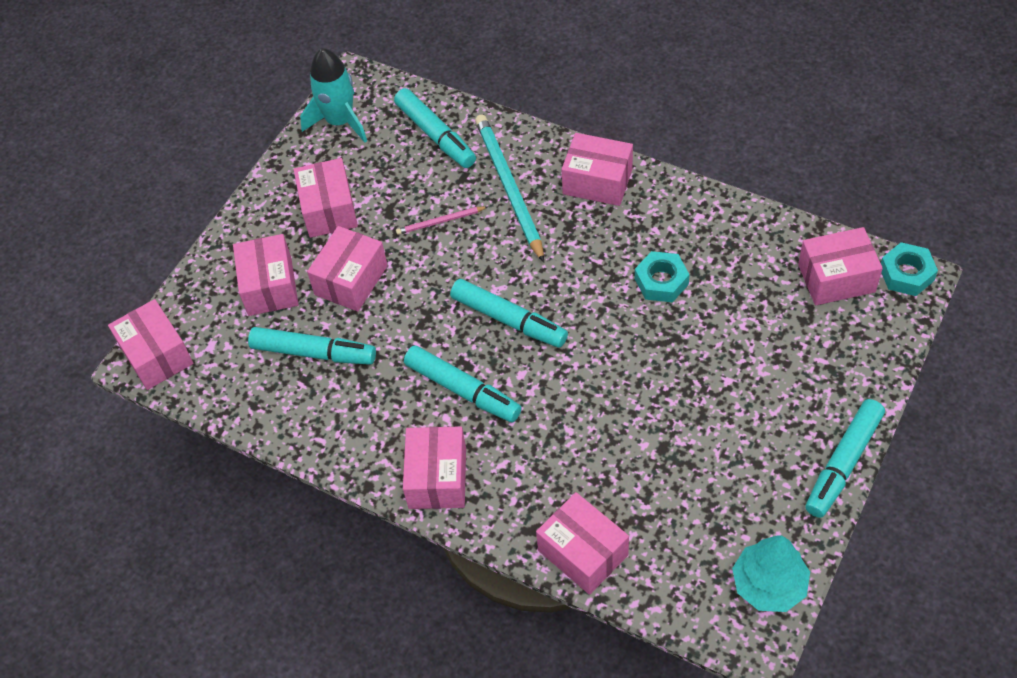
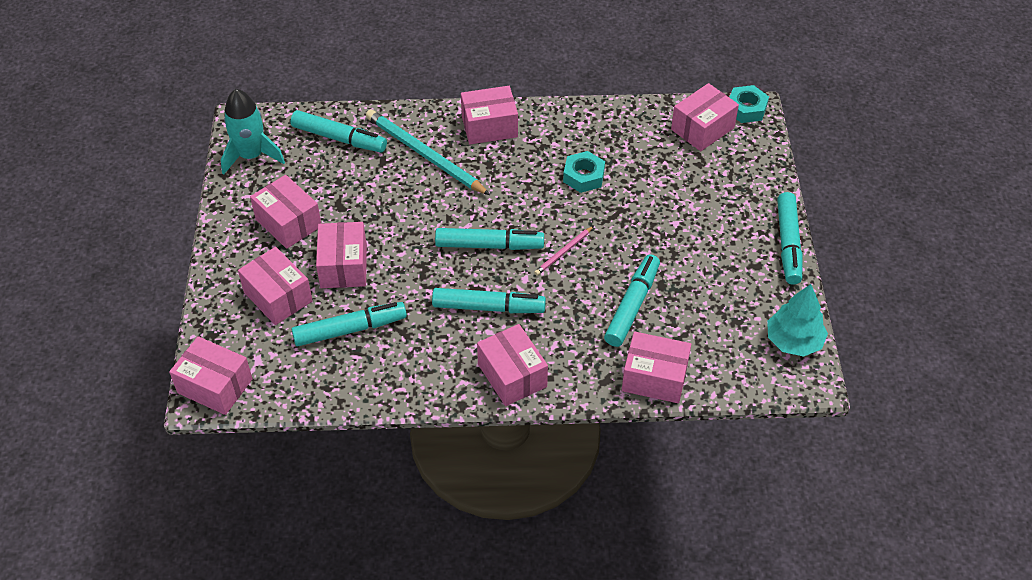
camera: 35 degrees left, 5 degrees down
(440, 222) = (387, 198): pink pencil -> pink pencil (563, 252)
(614, 457) = (632, 306): none -> turquoise marker

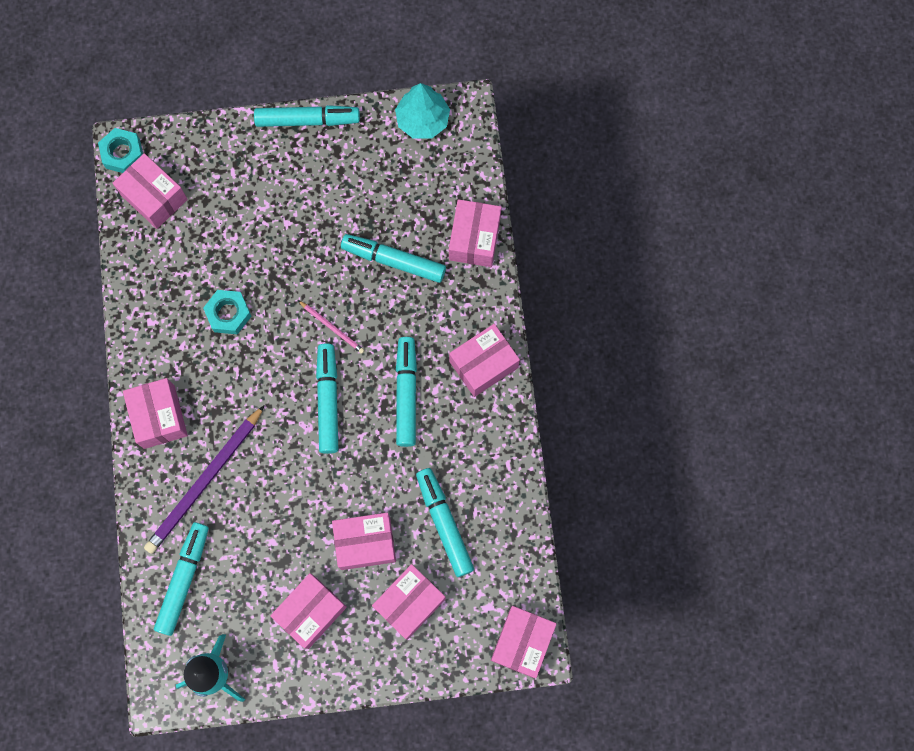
camera: 95 degrees left, 25 degrees up
(424, 154) = (205, 482): turquoise pencil -> purple pencil

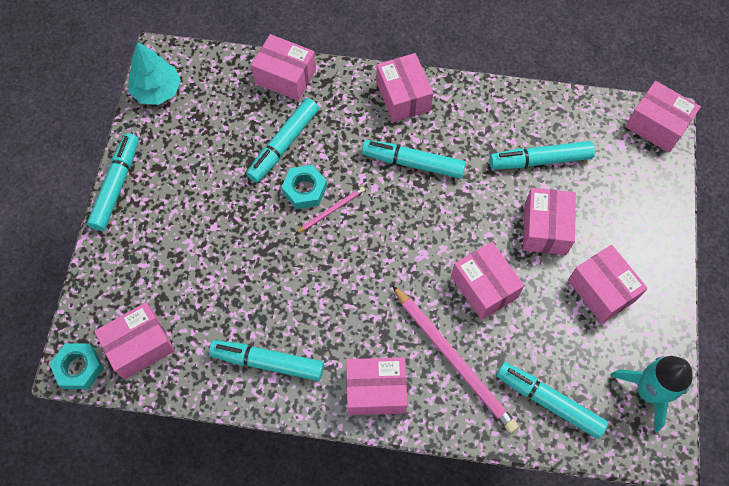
camera: 75 degrees left, 10 degrees down
(205, 482) = (454, 360): purple pencil -> pink pencil
(228, 314) = (288, 300): turquoise nut -> turquoise nut (304, 190)
(328, 401) = (402, 230): turquoise marker -> turquoise marker (268, 362)
(409, 603) = (607, 204): pink box -> pink box (484, 287)

